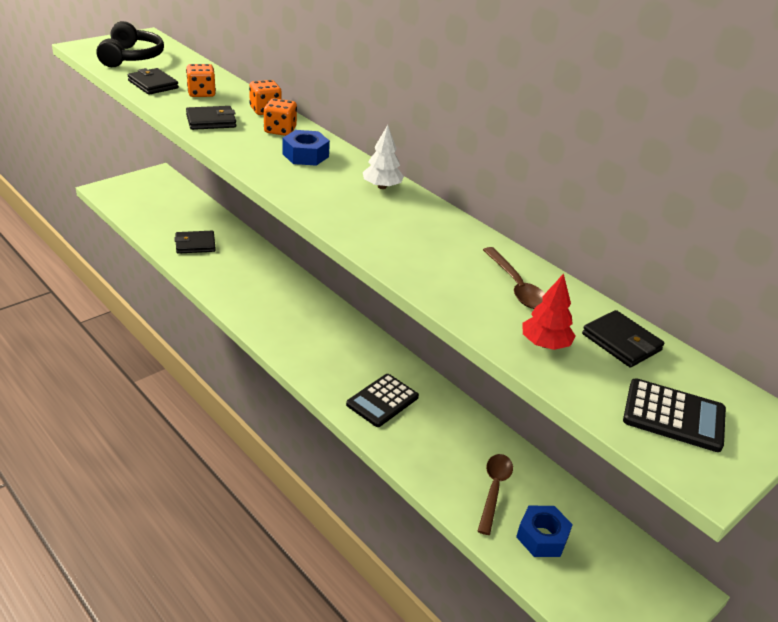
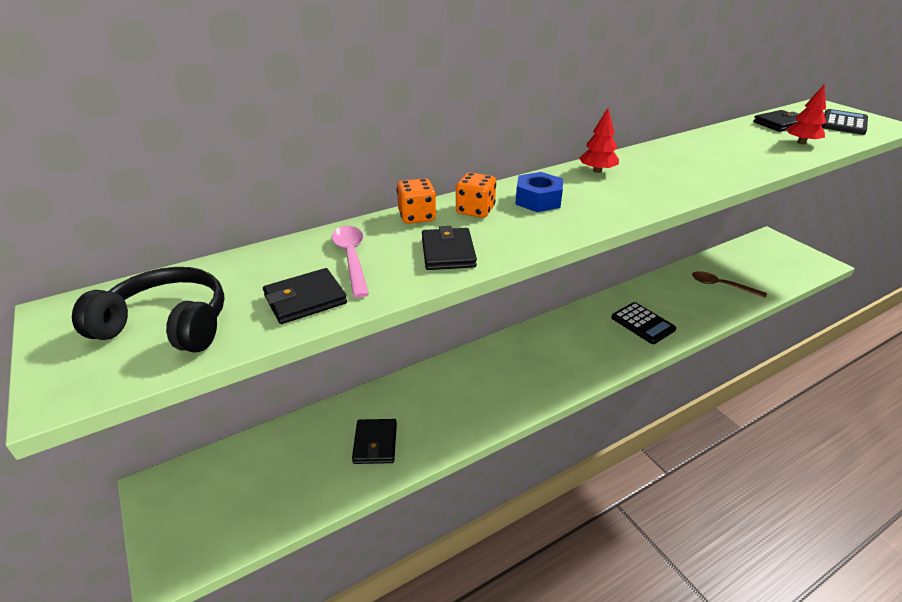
camera: 75 degrees left, 0 degrees up
(201, 93) = (352, 258): orange dice -> pink spoon
(382, 187) = (597, 171): white tree -> red tree
(516, 286) = (734, 142): brown spoon -> none
(542, 537) = (755, 274): blue nut -> none

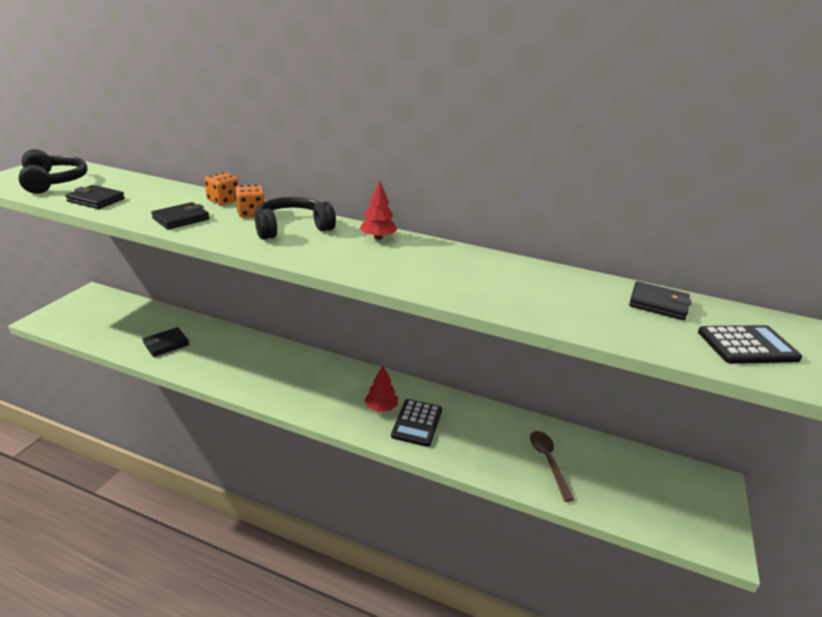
camera: 50 degrees right, 5 degrees down
(352, 258) = (151, 198): pink spoon -> none
(538, 200) = (292, 228): blue nut -> black headphones
(801, 142) = (616, 322): red tree -> red tree (381, 408)

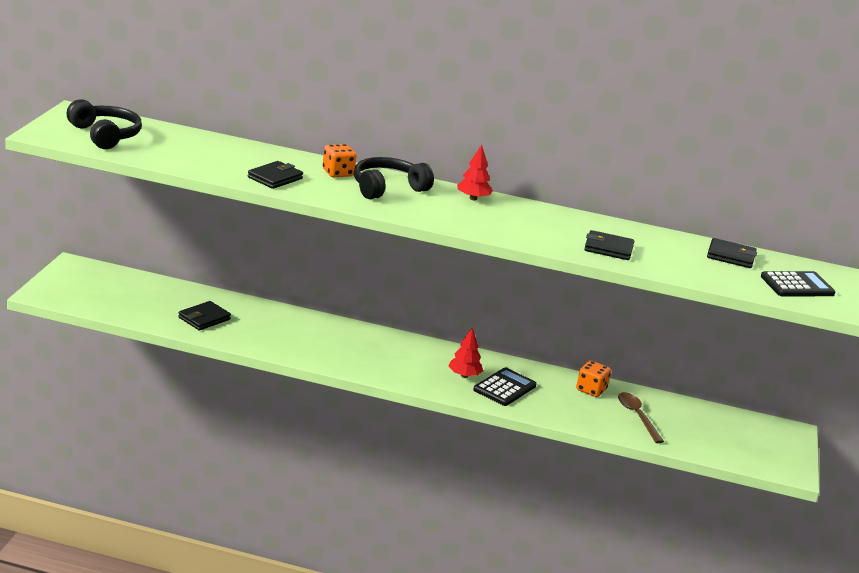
camera: 10 degrees left, 5 degrees down
(96, 200) = (172, 157): black wallet -> black wallet (608, 248)
(224, 201) = (299, 159): orange dice -> orange dice (591, 390)
(417, 423) = (504, 388): black calculator -> black calculator turned 150 degrees counterclockwise

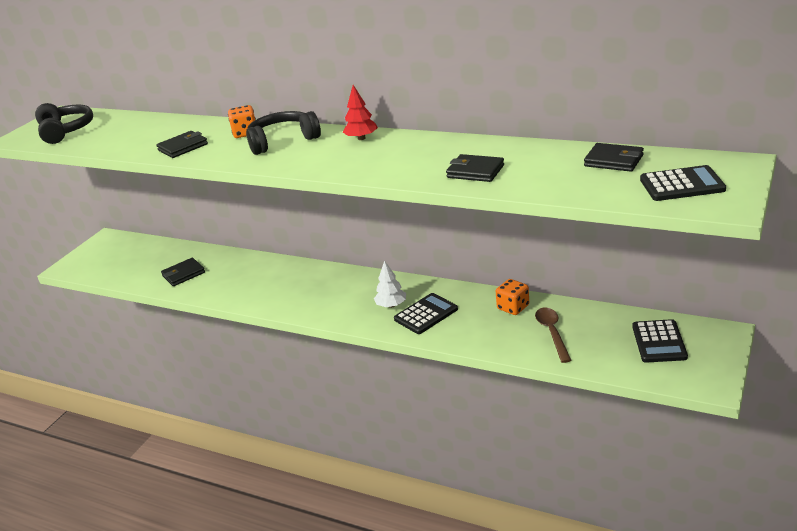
camera: 20 degrees right, 5 degrees up
(464, 375) = (391, 305): red tree -> white tree
(738, 433) = (659, 342): none -> black calculator

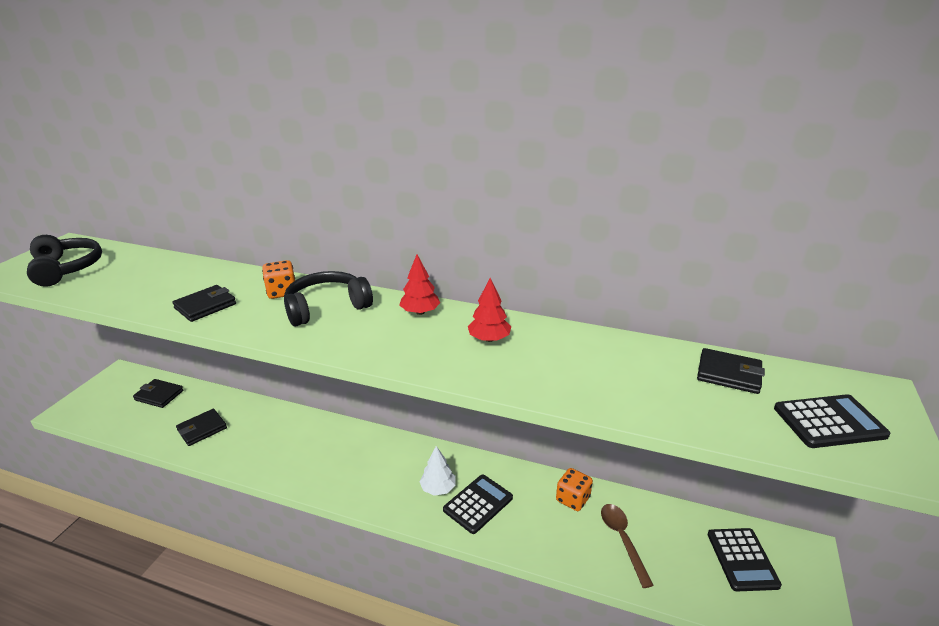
camera: 10 degrees left, 0 degrees up
(416, 152) = (489, 339): none -> red tree
(475, 171) = (567, 377): black wallet -> black wallet (159, 395)

